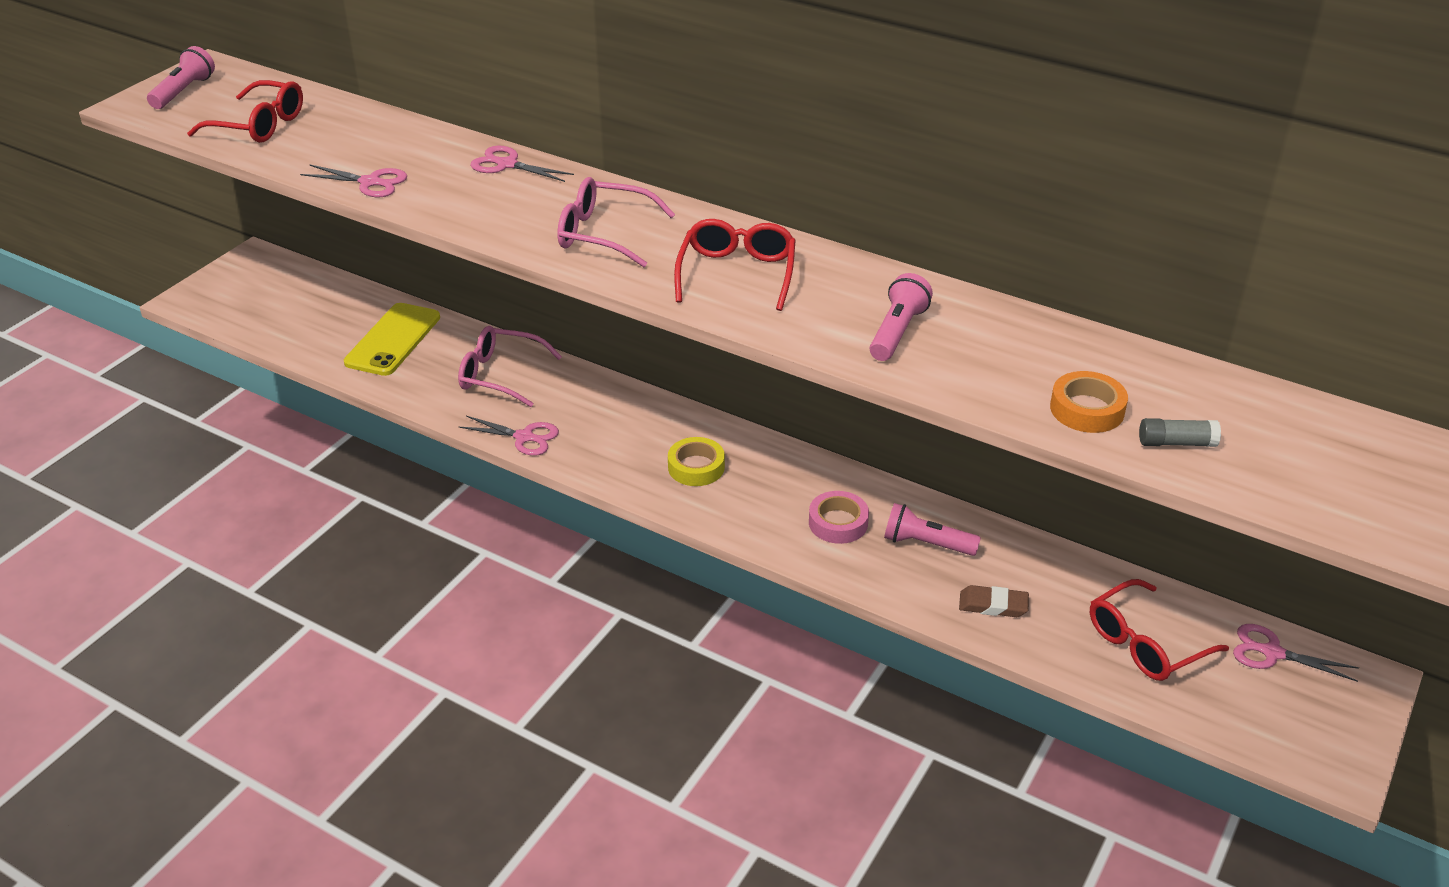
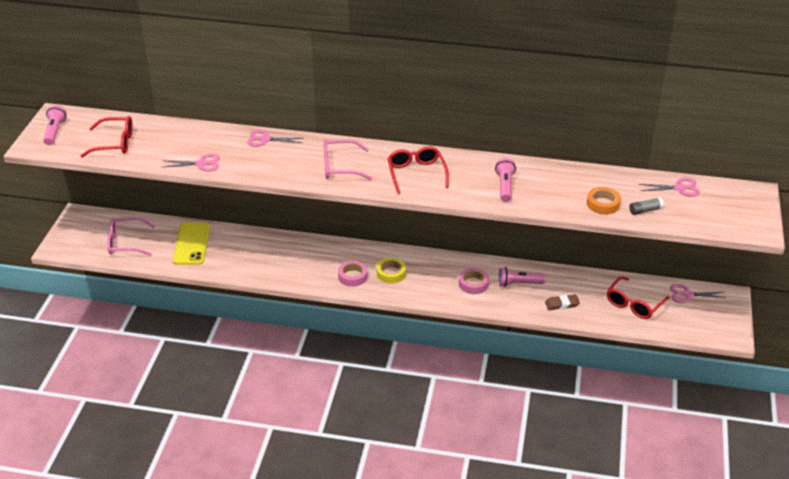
camera: 20 degrees left, 0 degrees up
(501, 375) = (263, 250): pink glasses -> pink glasses (126, 243)
(524, 437) = (296, 279): pink scissors -> pink scissors (679, 188)
(625, 456) = (352, 276): none -> pink tape

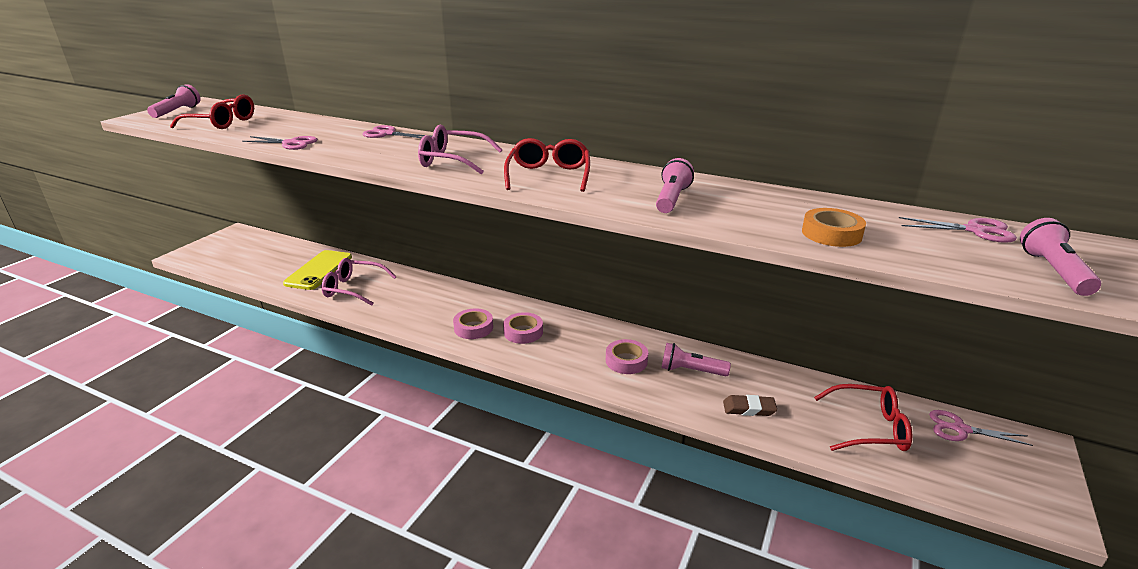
camera: 15 degrees right, 10 degrees down
(126, 243) = (255, 260): pink glasses -> pink glasses (354, 289)
(391, 273) = (523, 332): yellow tape -> pink tape
(634, 304) = (868, 428): red glasses -> red glasses turned 135 degrees counterclockwise
(645, 210) = (911, 250): grey glue stick -> none
(713, 215) = (1053, 271): none -> pink flashlight

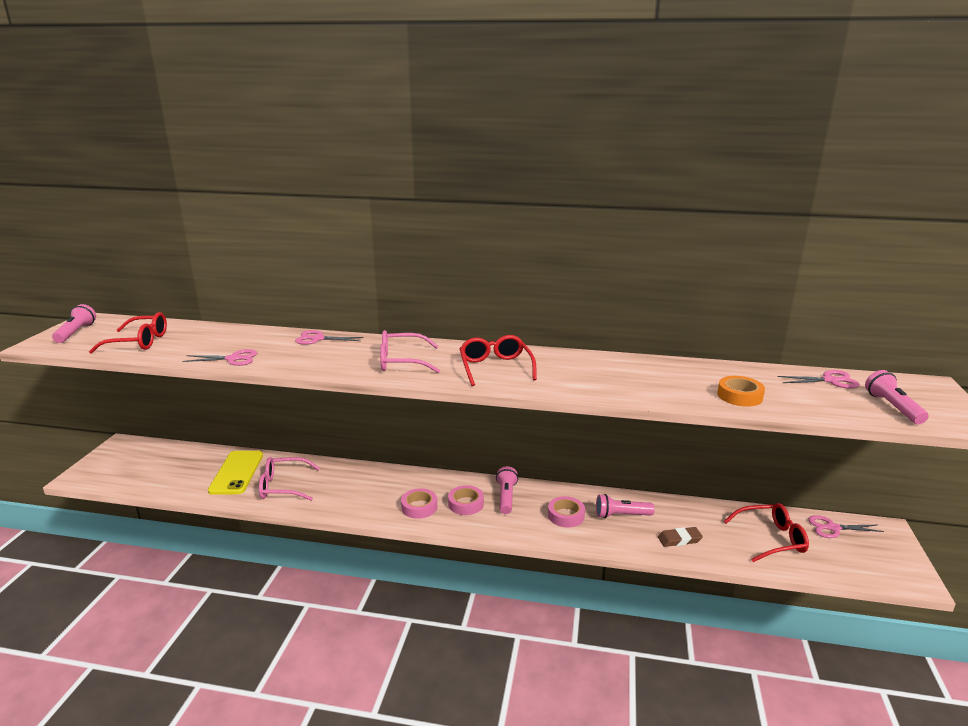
camera: 15 degrees left, 5 degrees down
(671, 199) = (607, 379): pink flashlight -> pink flashlight (506, 497)

